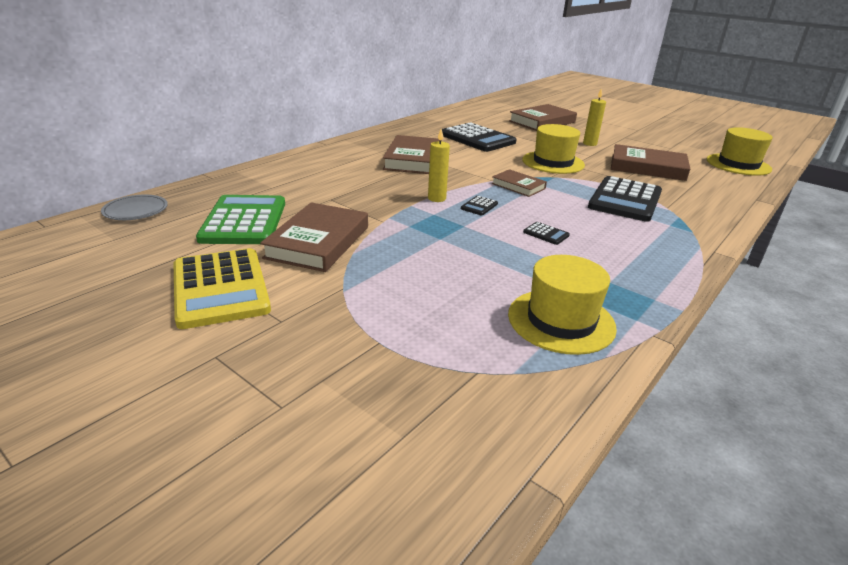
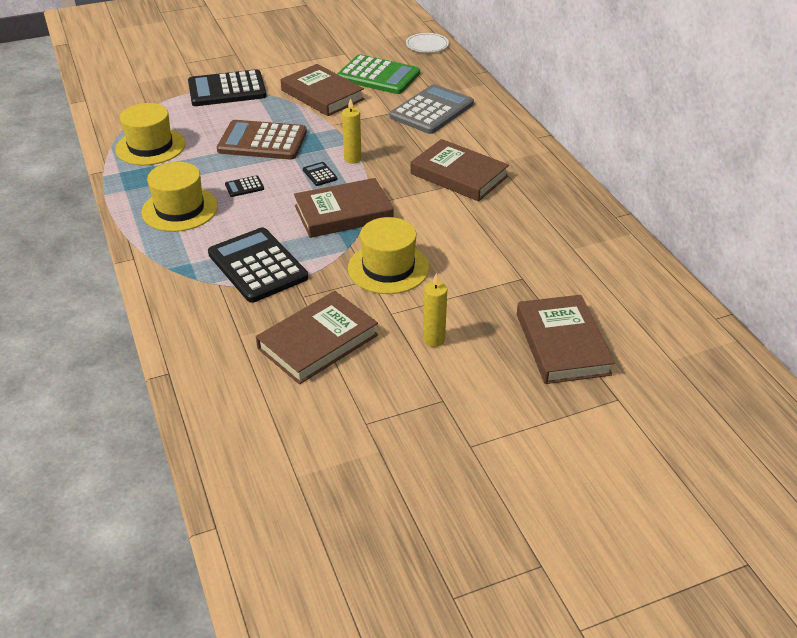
camera: 120 degrees right, 10 degrees up
(135, 210) = (427, 45): grey plate -> white plate
(220, 288) = (295, 60): yellow calculator -> none
(311, 183) = (432, 110): none -> grey calculator
(458, 248) = (262, 141): none -> brown calculator
(477, 138) = (507, 244): black calculator -> black calculator (227, 90)
(518, 186) = (343, 213): brown book -> brown book, size x1.73
(738, 164) = (257, 453): yellow hat -> yellow hat (180, 209)

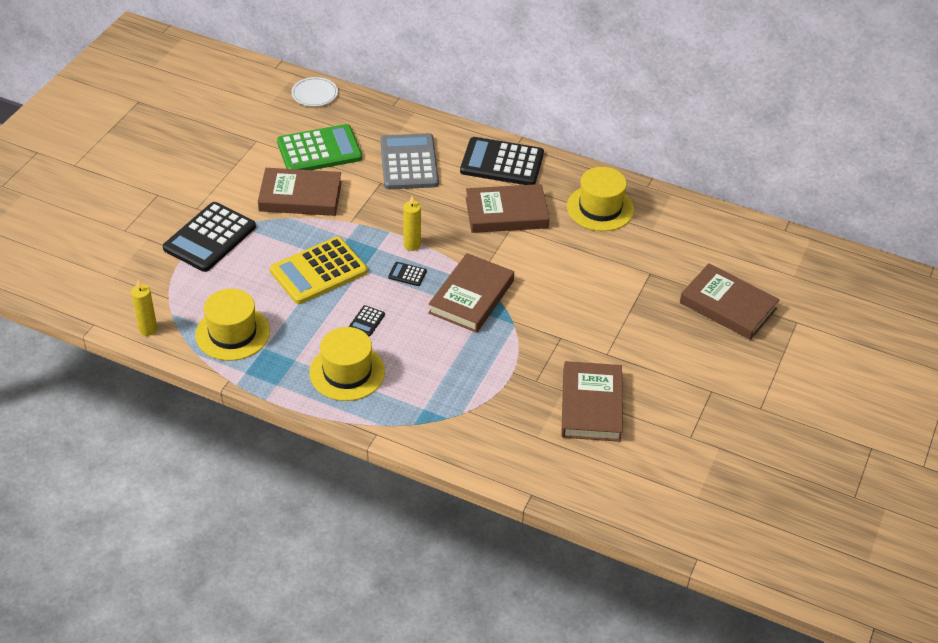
camera: 45 degrees left, 5 degrees up
(257, 266) = (473, 379): black calculator -> black calculator (502, 163)
(262, 141) = (318, 271): brown calculator -> yellow calculator
(388, 268) = (560, 321): yellow hat -> yellow hat (600, 208)
(434, 339) = (655, 354): yellow candle -> yellow candle (148, 329)

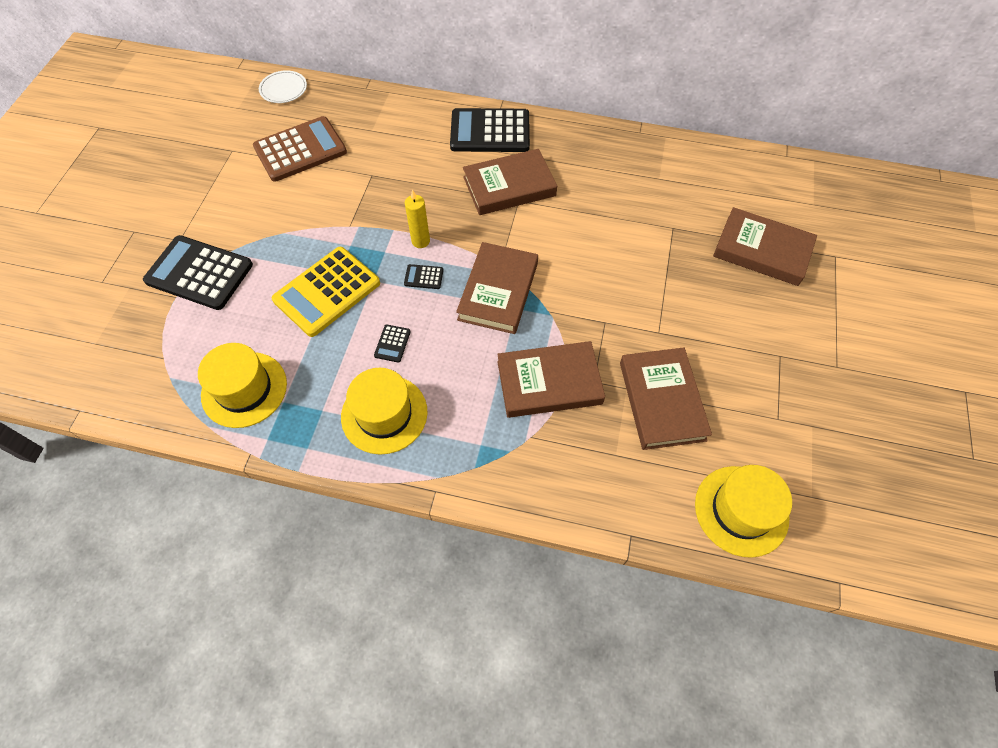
camera: 10 degrees left, 15 degrees up
(148, 329) = (145, 404): yellow candle -> none
(210, 238) = (199, 273): black calculator -> black calculator turned 90 degrees clockwise
(300, 196) = (290, 206): brown book -> brown book (549, 382)
(319, 150) = (300, 150): green calculator -> brown calculator
(409, 162) = (396, 147): grey calculator -> none
(600, 208) = (601, 164): yellow hat -> yellow hat (741, 510)

